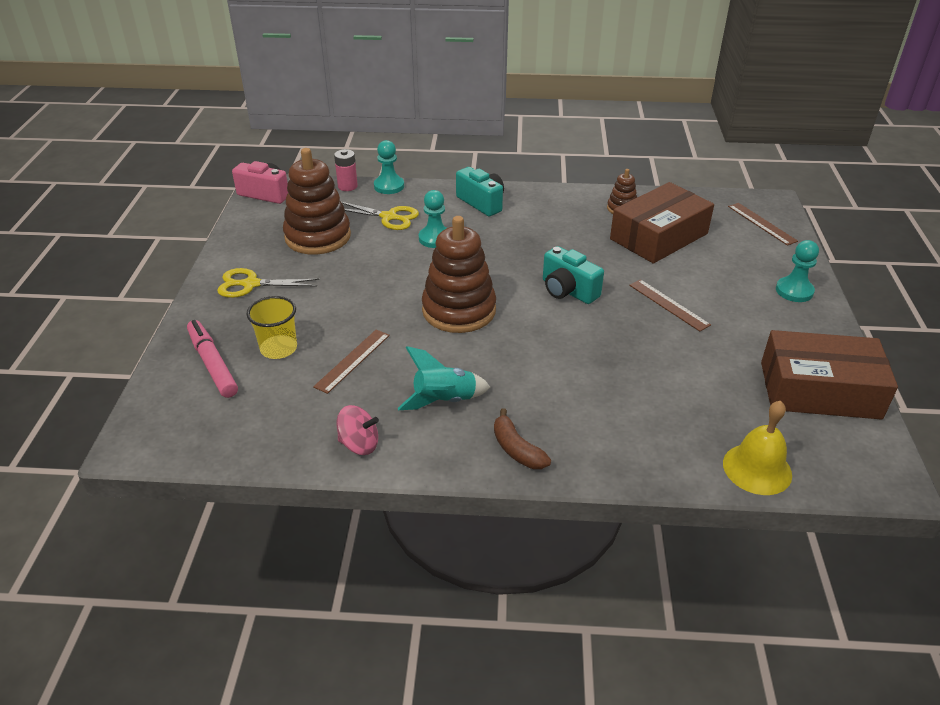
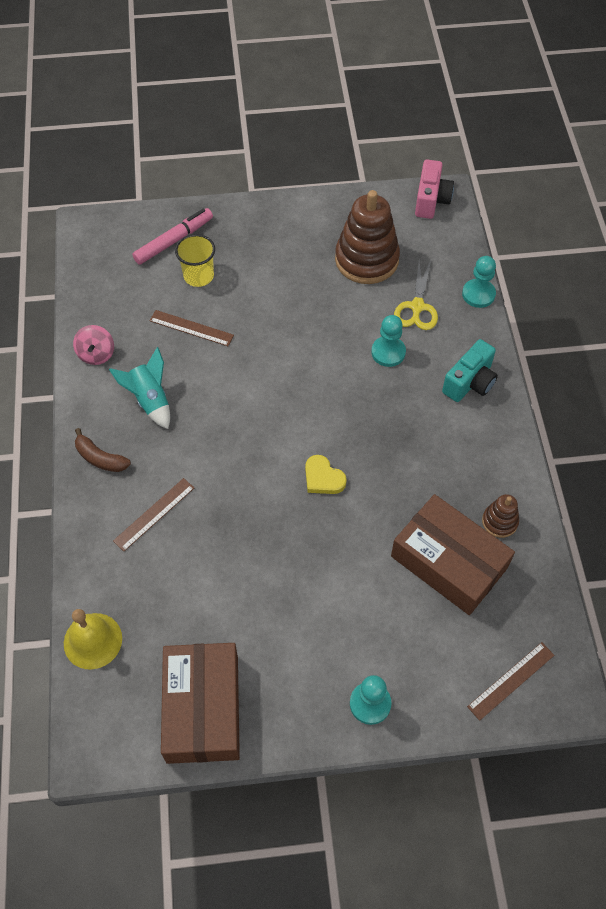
camera: 80 degrees right, 20 degrees up
(251, 284) = (281, 233): yellow scissors -> none
(347, 186) = (466, 260): pink battery -> none
(459, 310) = (273, 391): brown stacking toy -> none
(516, 449) = (100, 458): brown banana -> brown banana turned 105 degrees counterclockwise
(568, 291) = (323, 478): turquoise camera -> yellow heart
(668, 305) = (317, 571): brown ruler -> brown ruler (154, 514)

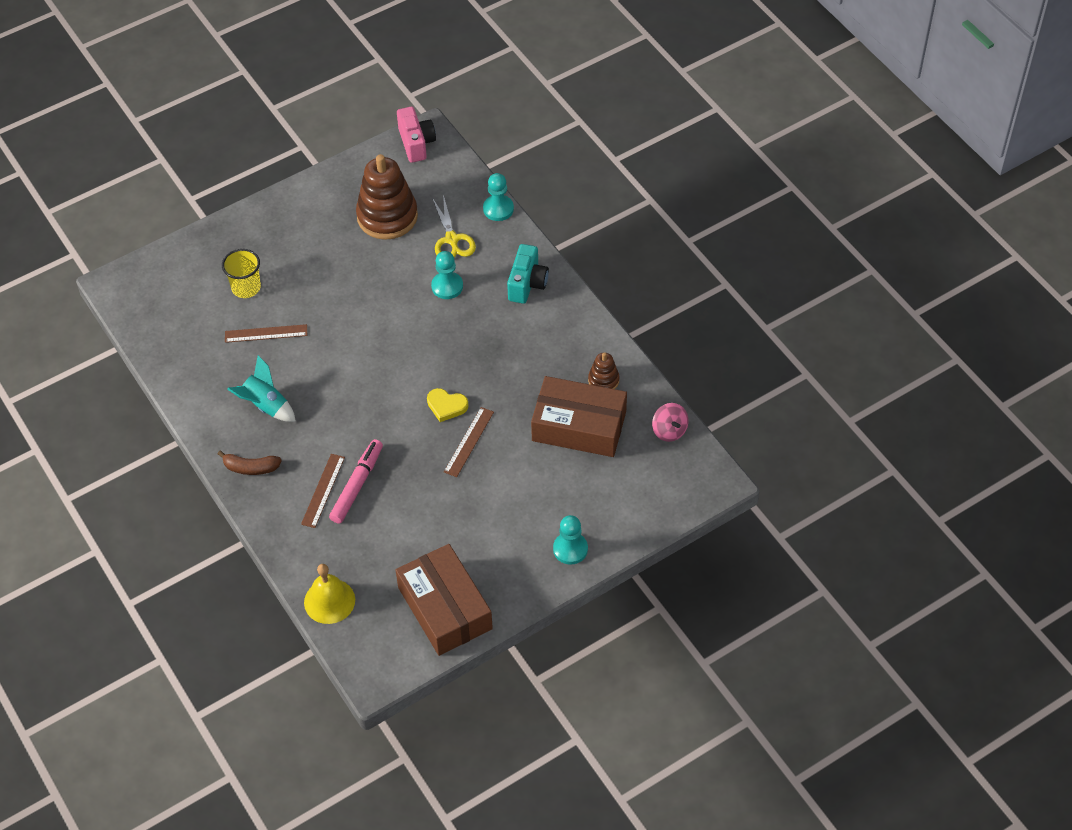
camera: 25 degrees left, 5 degrees down
(96, 354) = (194, 388): pink spinning top -> pink spinning top (669, 430)
(174, 241) = (205, 266): pink marker -> pink marker (357, 485)
(511, 681) = (667, 488): brown ruler -> brown ruler (469, 442)

